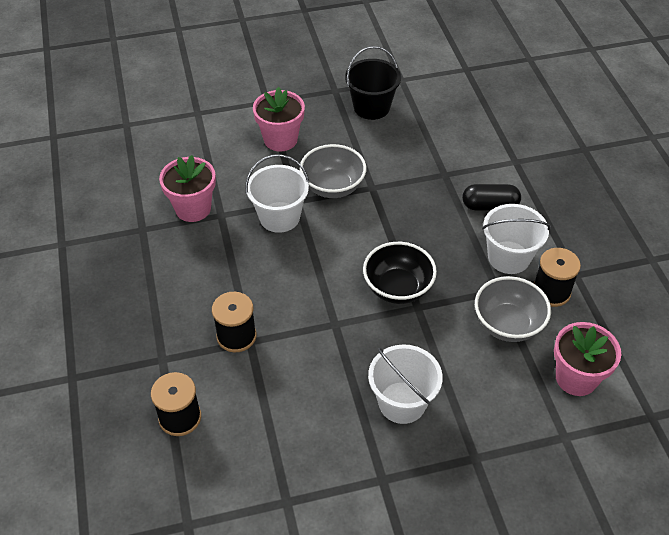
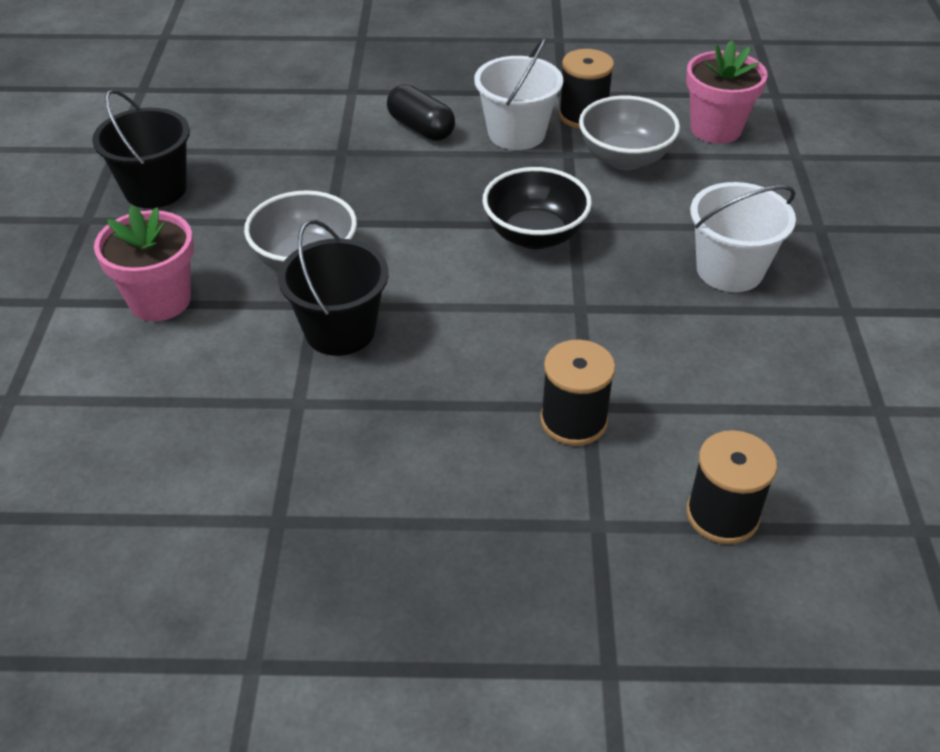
camera: 75 degrees left, 5 degrees down
(193, 208) = (262, 438): pink flower pot -> none
(279, 217) = (340, 331): white bucket -> black bucket
(489, 206) = (421, 128): black capsule -> black capsule turned 60 degrees counterclockwise

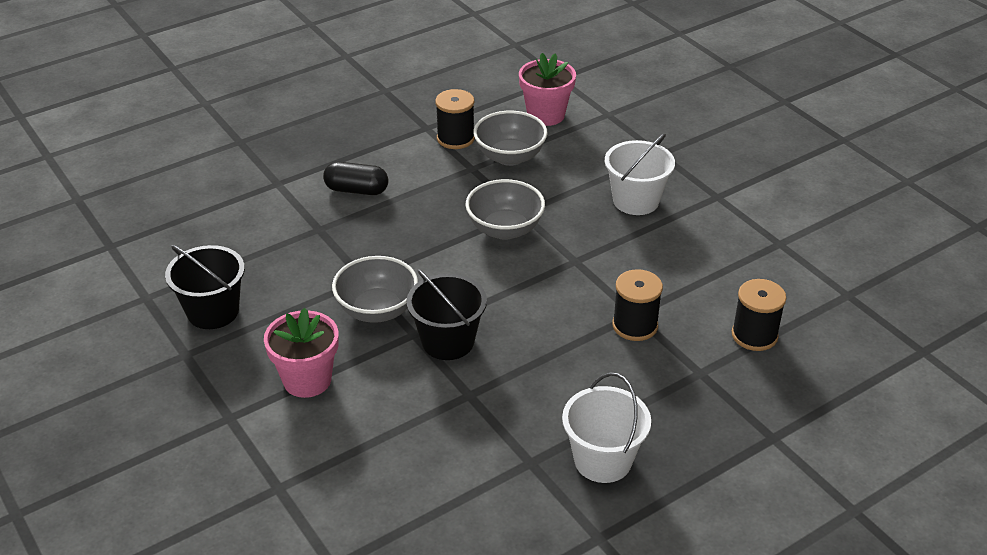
camera: 35 degrees left, 5 degrees down
(516, 133) = (425, 168): white bucket -> white bucket (602, 460)
(535, 235) = (505, 229): black bowl -> grey bowl

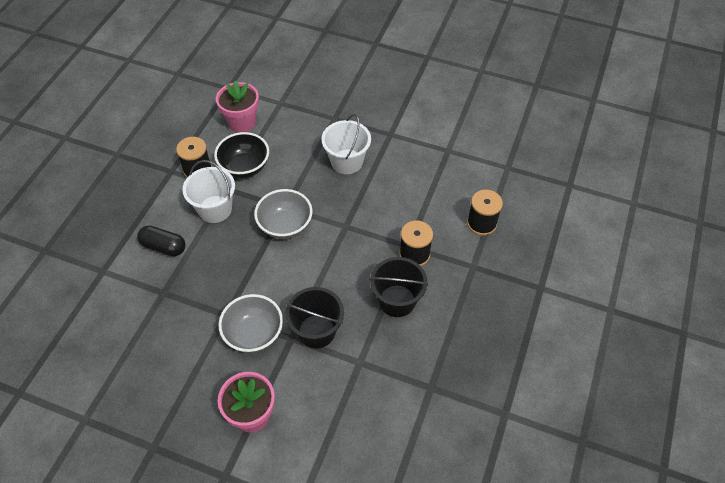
camera: 35 degrees left, 15 degrees up
(213, 311) = (143, 401): black bucket -> black bucket (397, 301)
(356, 190) = (164, 247): black capsule -> black capsule turned 45 degrees clockwise
(510, 157) = (244, 167): grey bowl -> black bowl
(602, 460) = (468, 360): white bucket -> white bucket (215, 209)

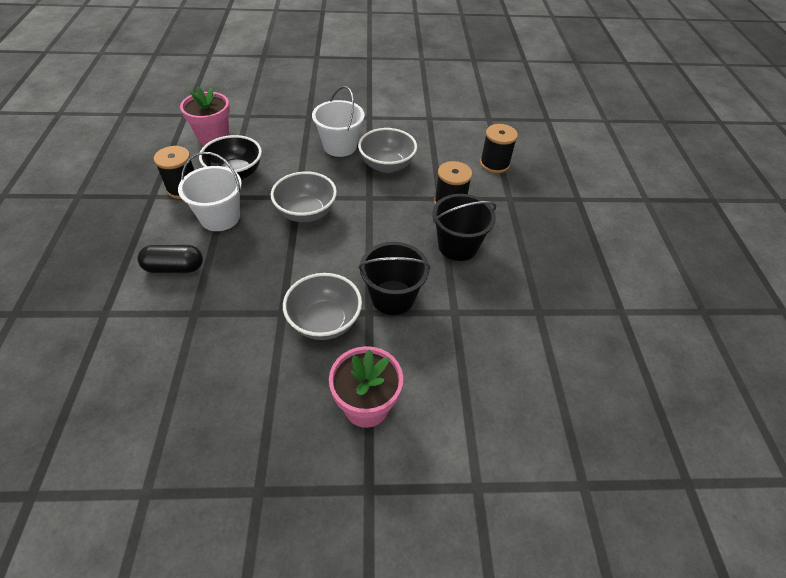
camera: 25 degrees left, 5 degrees down
(379, 195) = (387, 165): none -> grey bowl

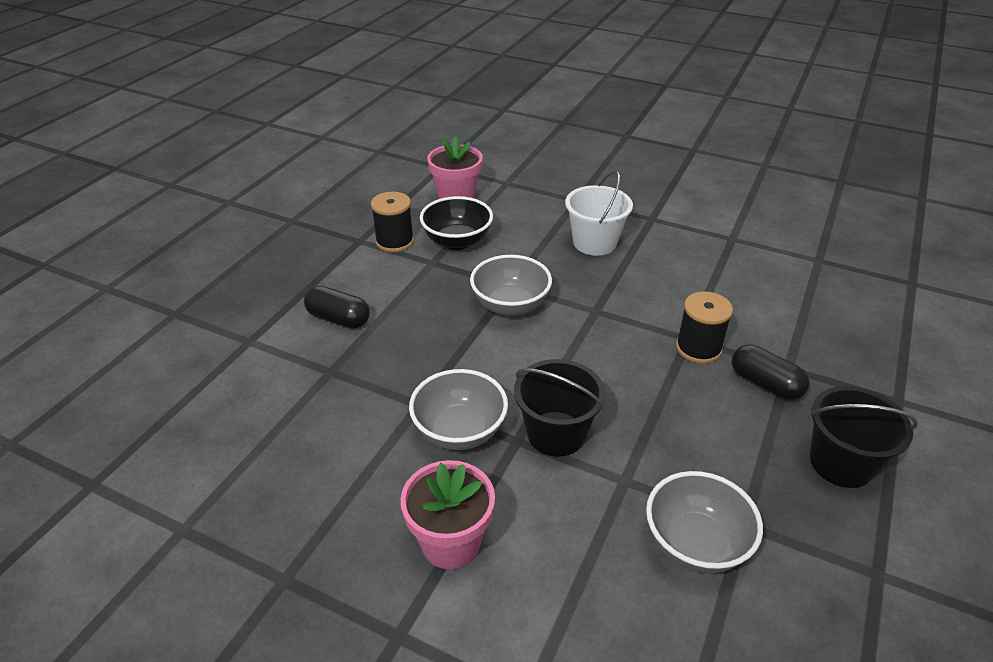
camera: 30 degrees right, 10 degrees down
(220, 217) = (414, 282): white bucket -> none
(387, 165) = (641, 280): grey bowl -> grey bowl (695, 544)
(457, 246) = (677, 403): black bucket -> black bucket (841, 463)
(494, 164) = (792, 318): black spool -> none
(502, 214) = (765, 384): none -> black capsule

